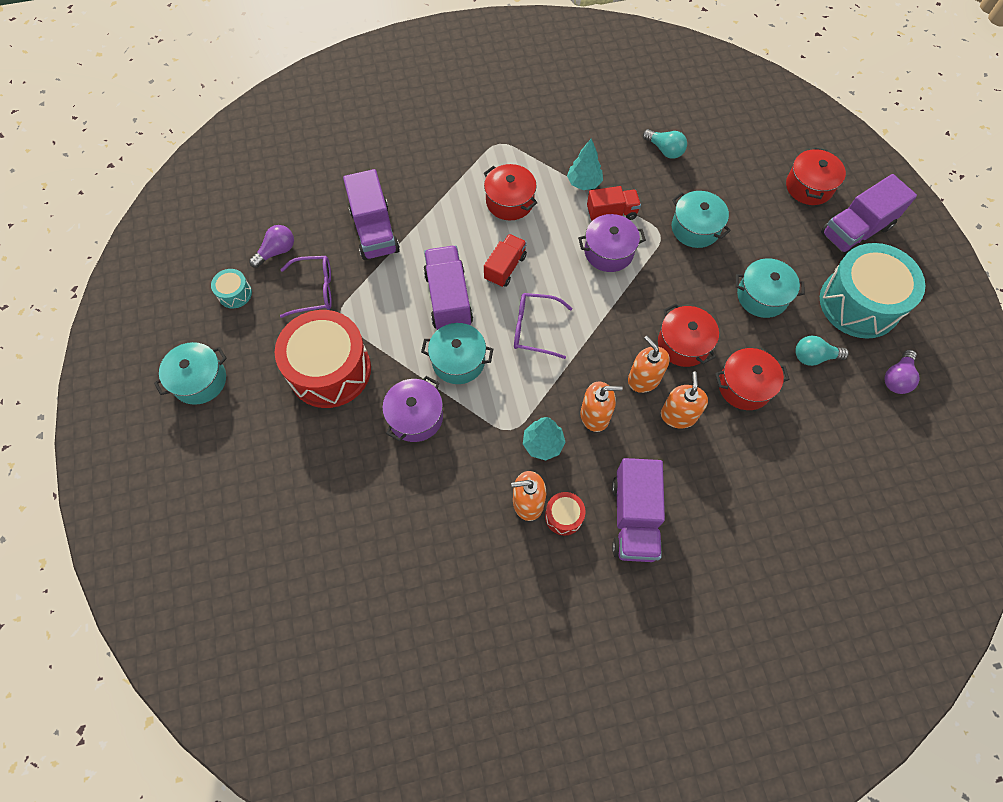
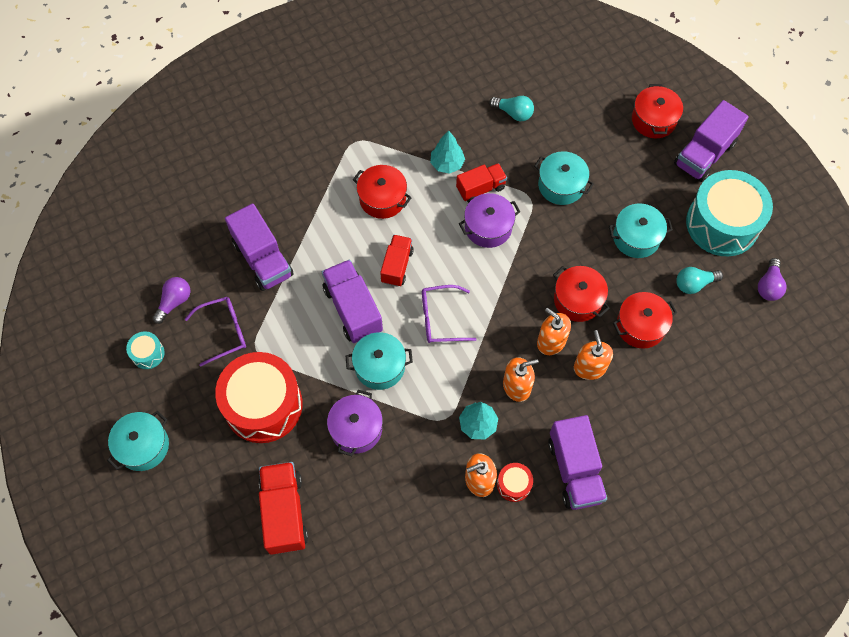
camera: 15 degrees left, 0 degrees up
(316, 482) = (284, 512): none -> red truck

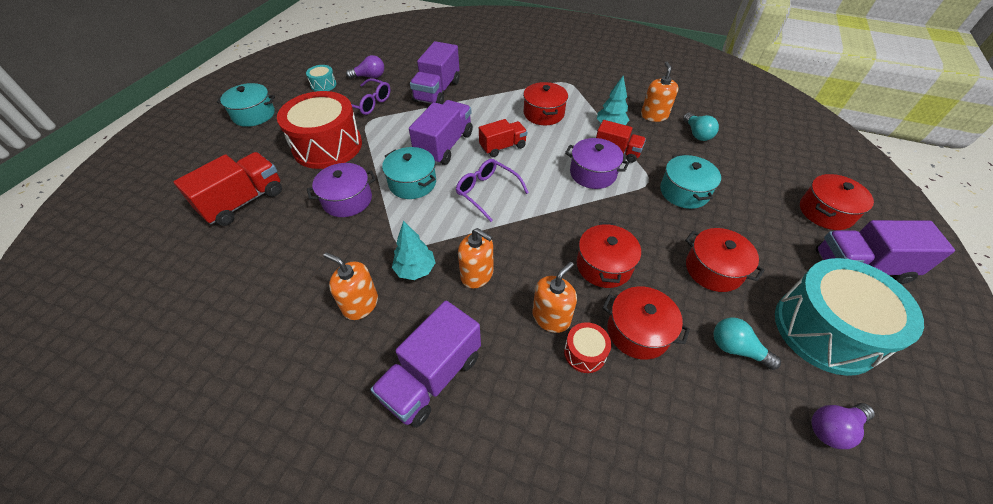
camera: 50 degrees right, 15 degrees down
(514, 484) = (376, 334): red drum -> red drum (585, 353)
(551, 341) = (544, 272): orange soap dispenser -> orange soap dispenser (654, 115)
(636, 237) = (713, 269): turquoise pot -> red pot

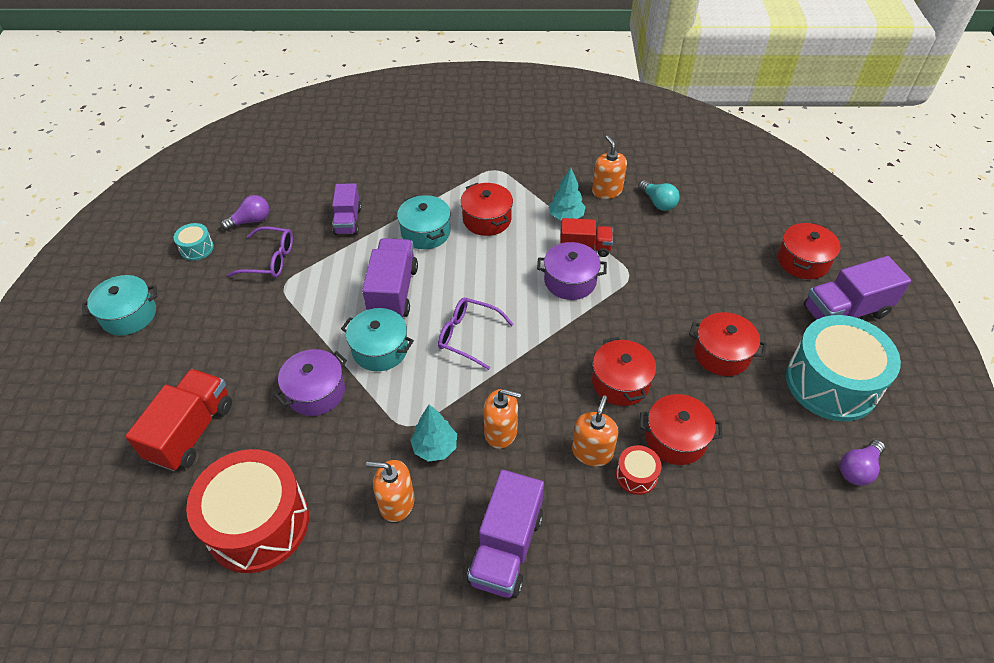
camera: 20 degrees left, 0 degrees up
(327, 146) = (252, 331): red drum -> red drum (258, 523)
(437, 91) = (348, 221): purple truck -> purple truck, size x0.64
(502, 147) = (460, 275): red truck -> none
(684, 192) = (668, 277): turquoise pot -> turquoise pot (425, 232)
(736, 348) = (764, 426): turquoise light bulb -> none

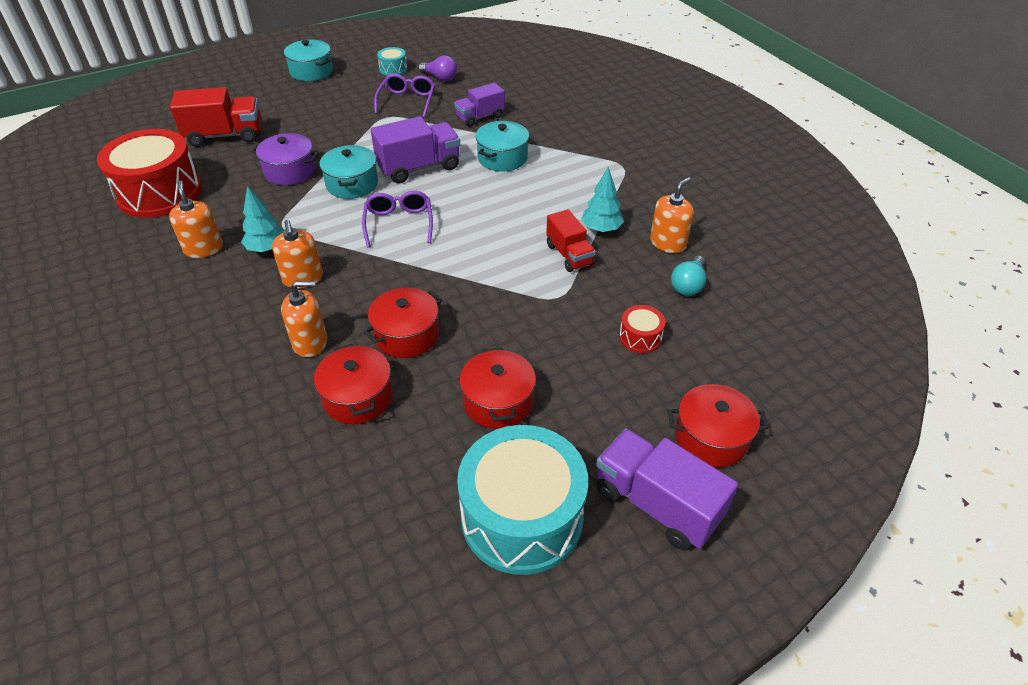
camera: 60 degrees right, 5 degrees down
(270, 260) = (407, 101): purple glasses -> purple glasses turned 150 degrees counterclockwise
(487, 219) = (550, 184): red pot -> none
(506, 548) = (183, 323): purple truck -> none
(570, 281) = (514, 260): purple pot -> none
(636, 475) = (297, 382): red drum -> red drum (640, 337)
(858, 469) = (400, 576): purple light bulb -> none

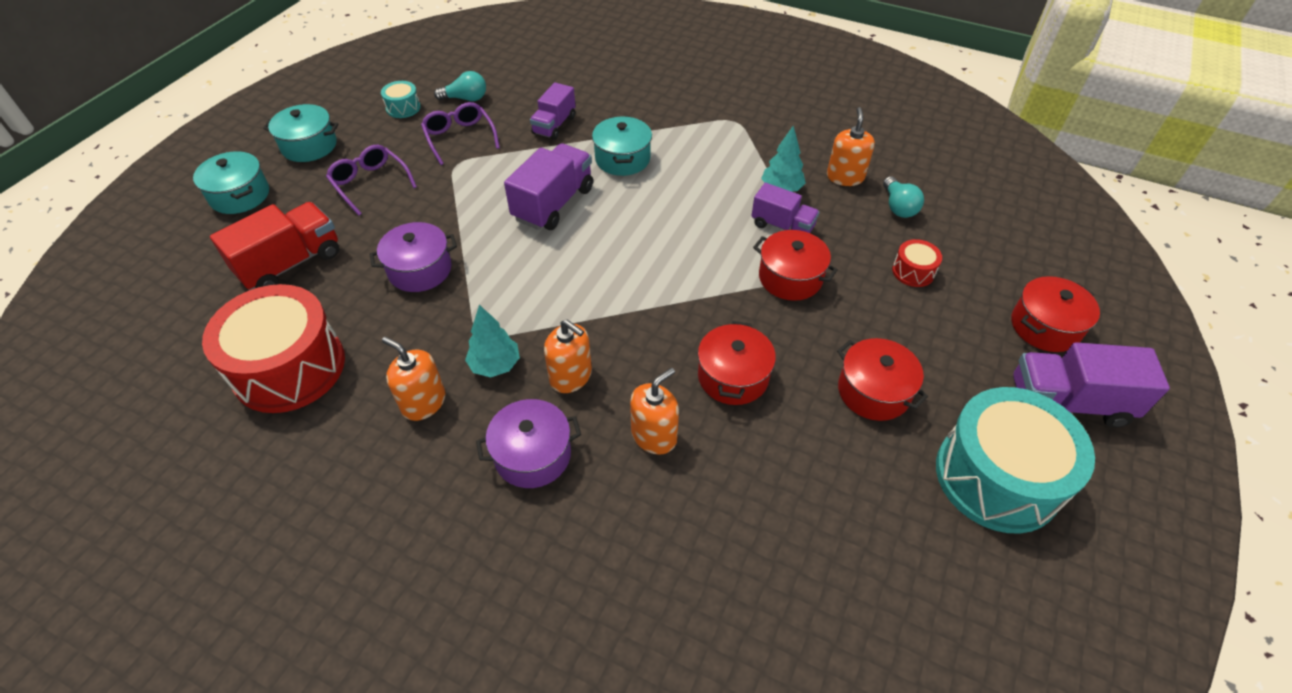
camera: 35 degrees left, 5 degrees up
(226, 312) = (533, 455): none -> purple pot
(352, 184) = (505, 252): turquoise pot -> turquoise pot (240, 195)
(358, 397) = (758, 460): red pot -> red pot (790, 278)
(399, 223) = (599, 270): purple glasses -> purple glasses (370, 183)
(440, 78) = (466, 99): purple light bulb -> turquoise light bulb
(569, 255) = (782, 226): red truck -> purple truck

